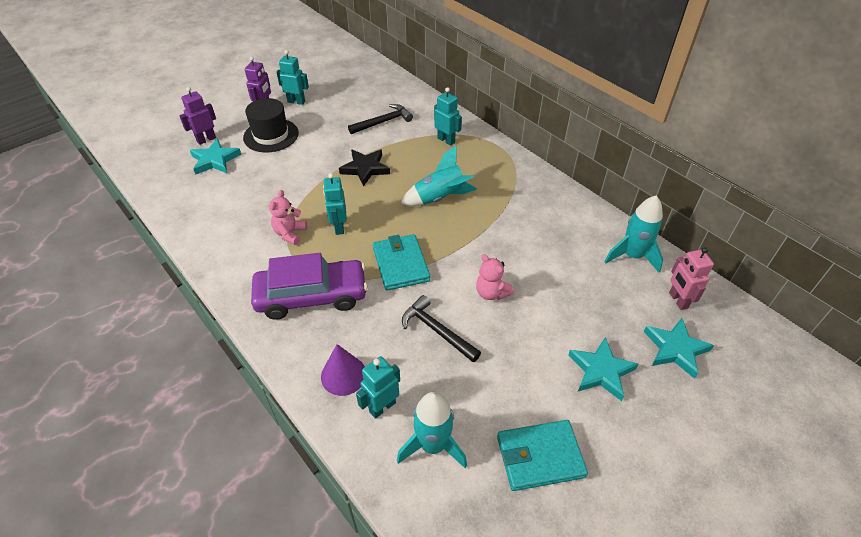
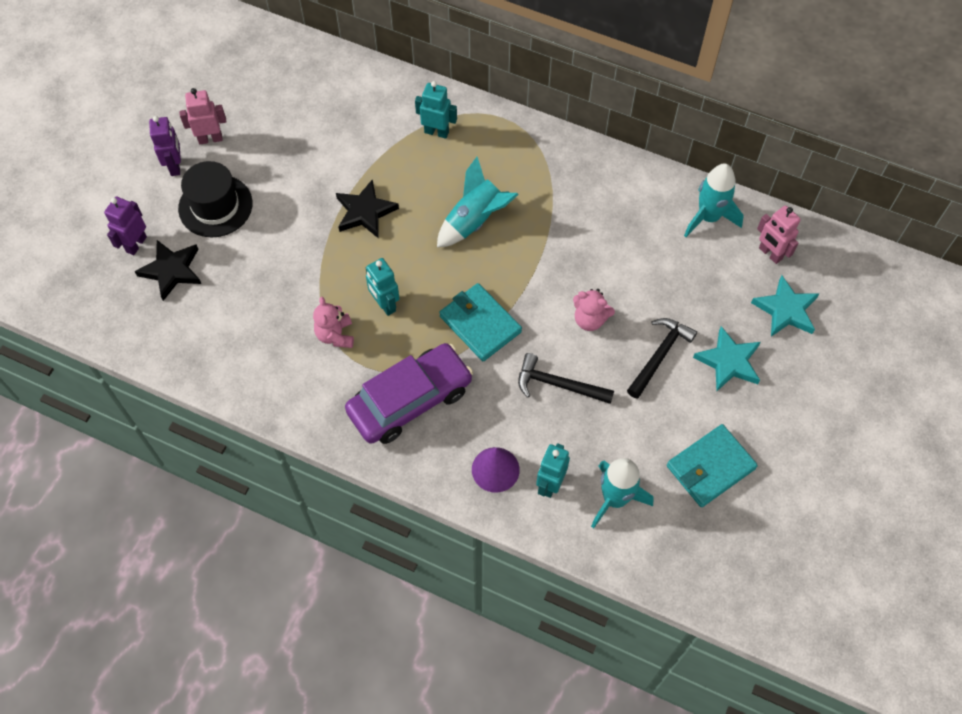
camera: 25 degrees left, 15 degrees up
(215, 160) = (172, 270): turquoise star -> black star
(296, 101) = (210, 139): turquoise robot -> pink robot
(383, 122) = (344, 131): black hammer -> black hammer (659, 355)

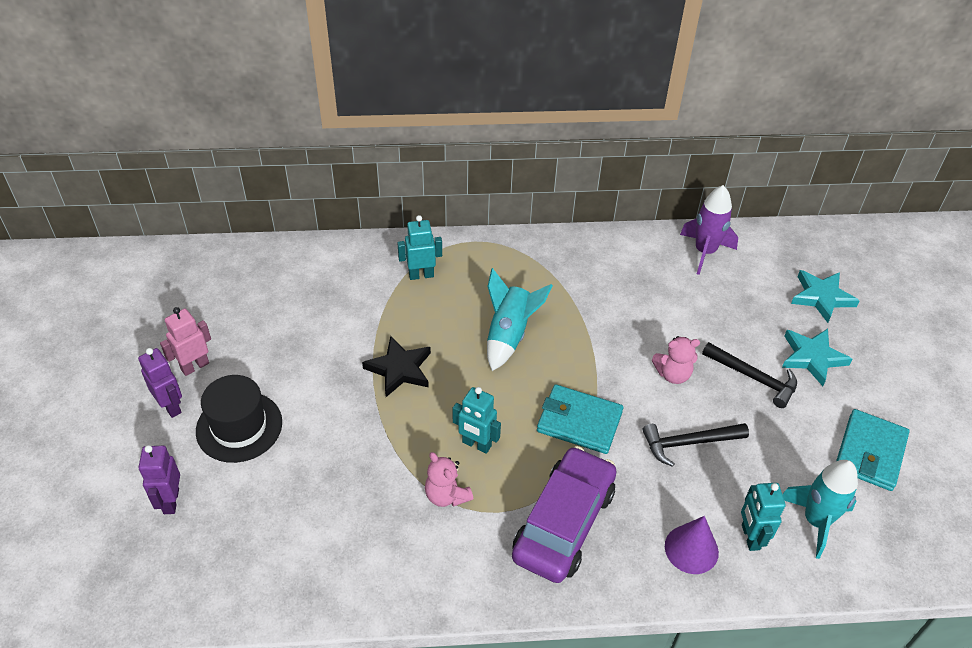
camera: 30 degrees left, 15 degrees down
(172, 270) = (228, 510): black star -> none
(659, 355) = (754, 378): black hammer -> black hammer turned 120 degrees clockwise
(708, 217) = (705, 252): turquoise rocket -> purple rocket
(770, 253) = (774, 260): pink robot -> none

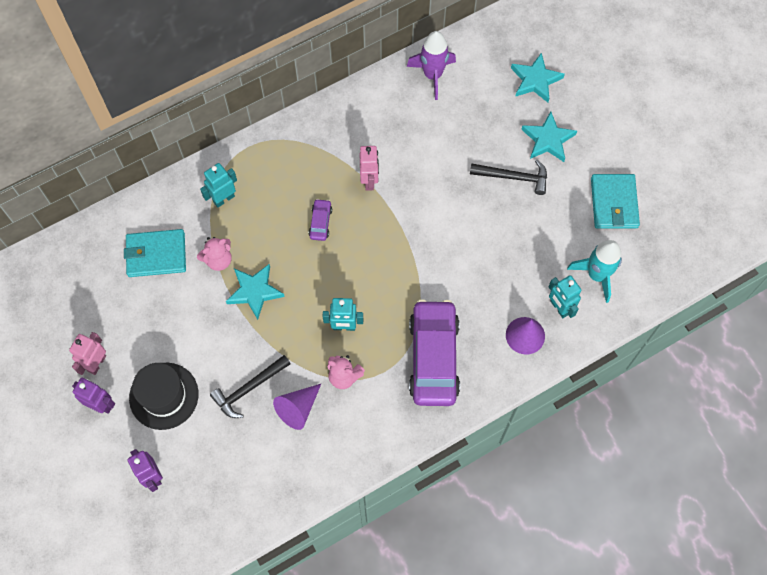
camera: 25 degrees left, 20 degrees up
(373, 506) = (298, 409): none -> purple cone
(399, 369) = (255, 291): black star -> turquoise star
(509, 335) = (320, 222): turquoise rocket -> purple car
(579, 422) = (407, 273): turquoise wallet -> turquoise wallet (156, 255)
(584, 318) = (369, 181): none -> pink robot
(673, 374) = (455, 201): pink teddy bear -> pink teddy bear (218, 260)
(688, 443) = (490, 254): black hammer -> black hammer (249, 389)

